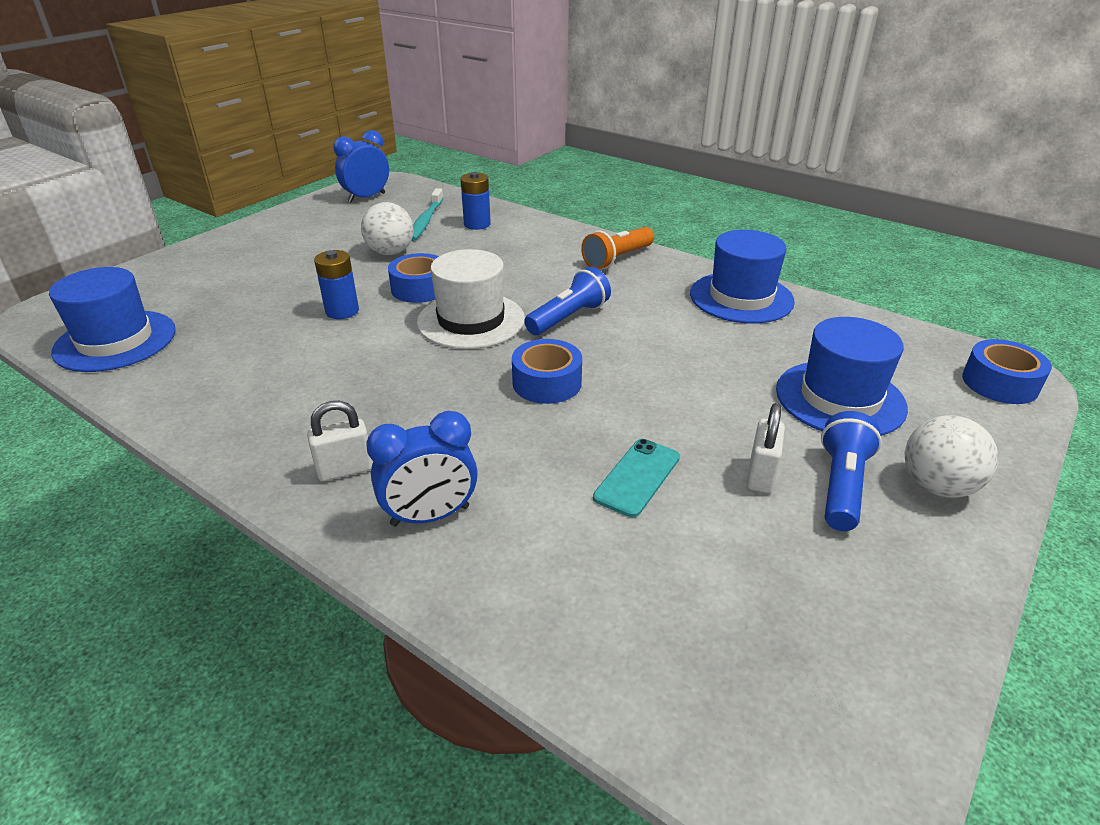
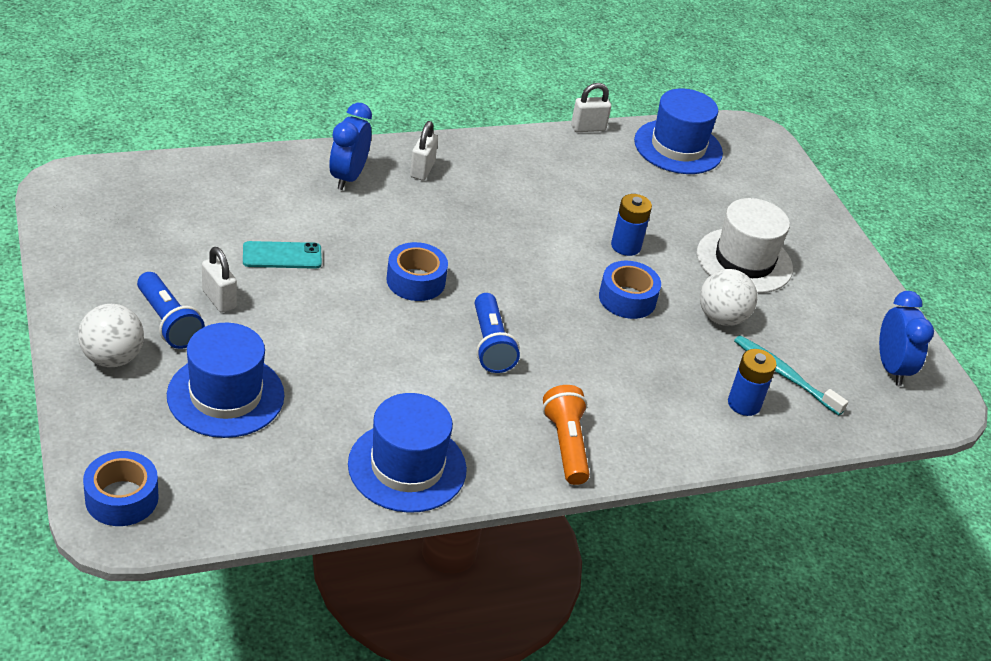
camera: 120 degrees right, 5 degrees up
(119, 402) = (588, 128): none -> white padlock
(471, 320) = (542, 295): white hat -> white hat (744, 261)
(637, 477) = (282, 256): turquoise phone -> turquoise phone turned 75 degrees counterclockwise

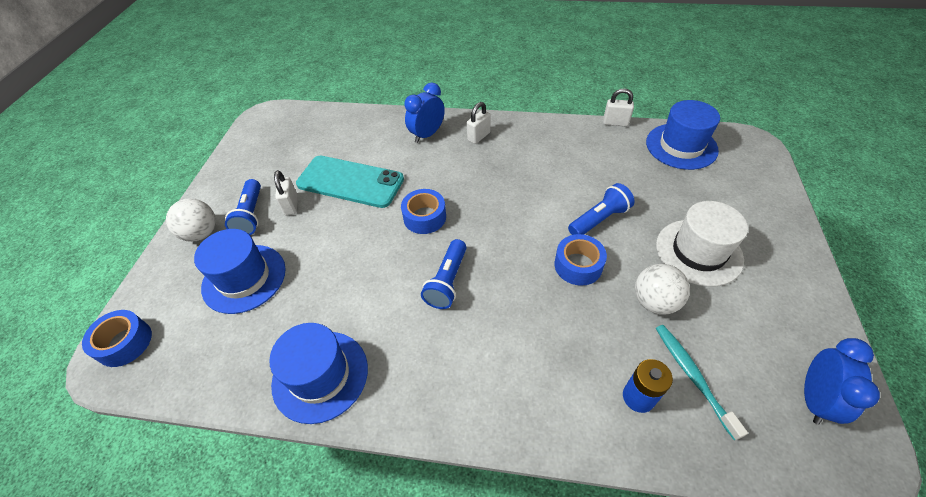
camera: 35 degrees right, 10 degrees up
(282, 256) = (350, 182): turquoise phone -> turquoise phone, size x1.94
(566, 445) = (455, 393): orange flashlight -> none
(626, 246) = (599, 219): blue battery -> blue flashlight

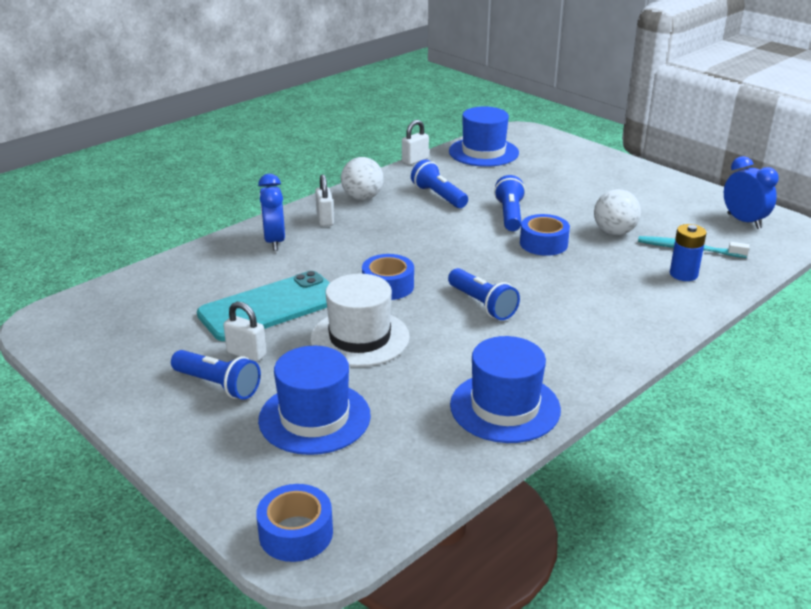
camera: 55 degrees left, 20 degrees down
(201, 233) = (192, 430): white ball -> white ball (362, 197)
(578, 166) = (438, 196): none -> blue flashlight
(698, 252) = (592, 197): white hat -> white hat (360, 338)

